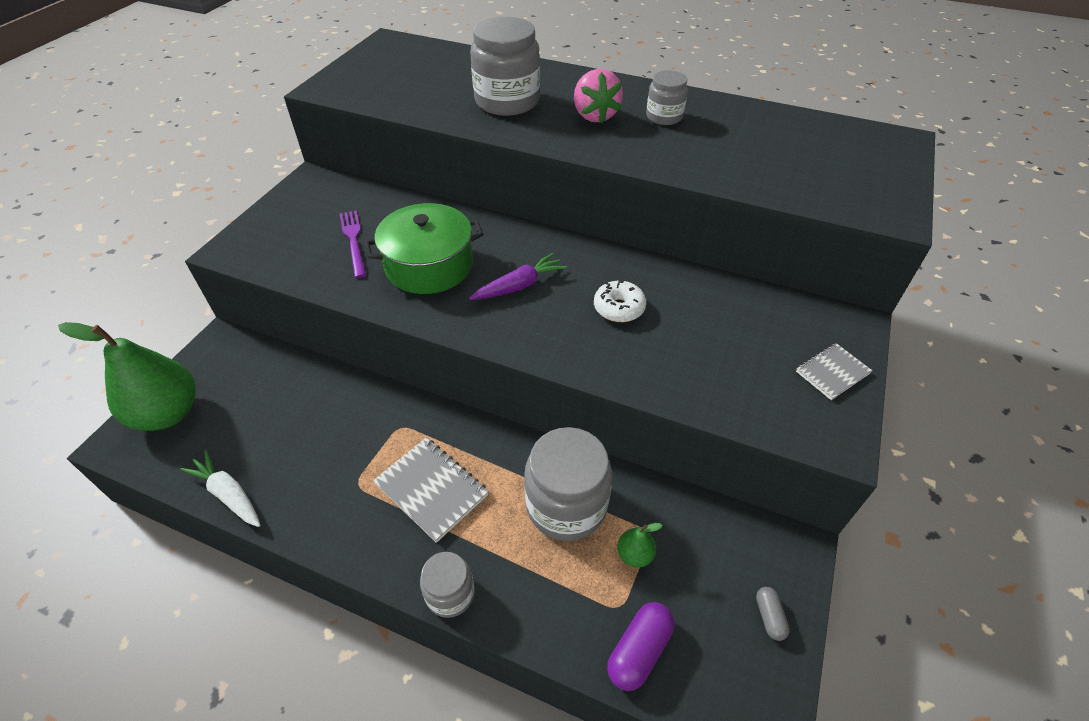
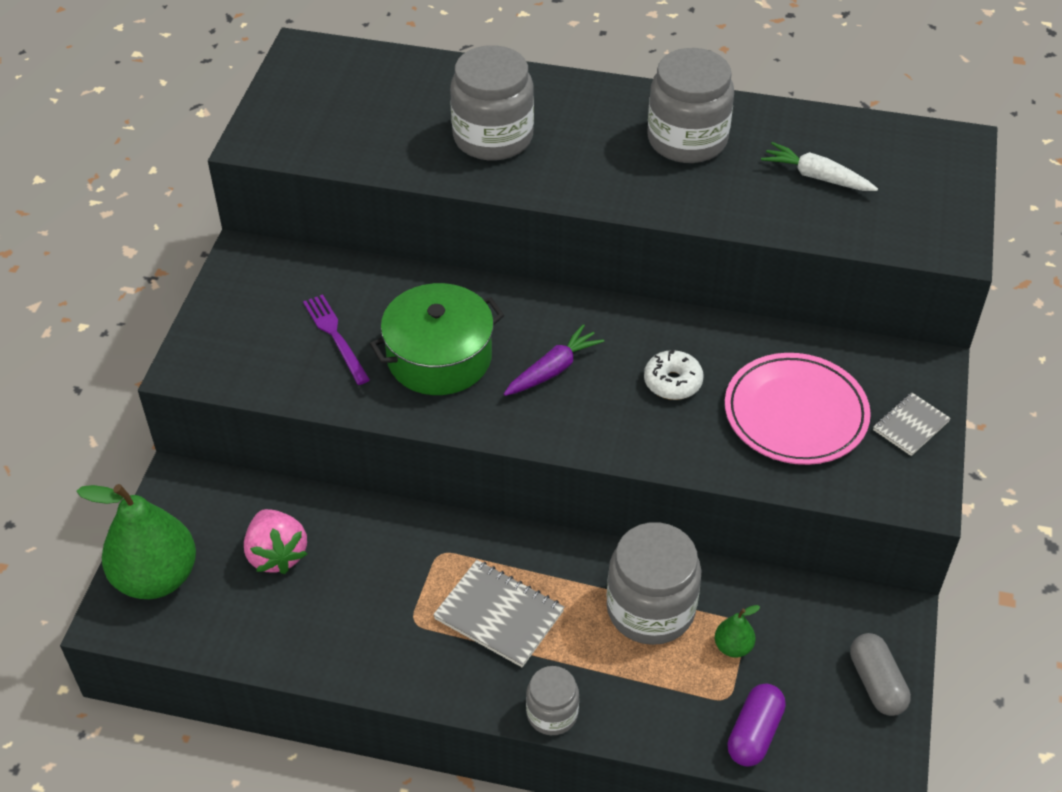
camera: 10 degrees left, 0 degrees up
(228, 494) = (272, 654): white carrot -> white carrot (817, 177)
(595, 116) = (605, 147): pink strawberry -> pink strawberry (277, 555)
(664, 117) = (687, 140): grey jar -> grey jar, size x1.81
(724, 348) = (795, 413): none -> pink plate
(769, 616) = (876, 683): grey capsule -> grey capsule, size x1.72

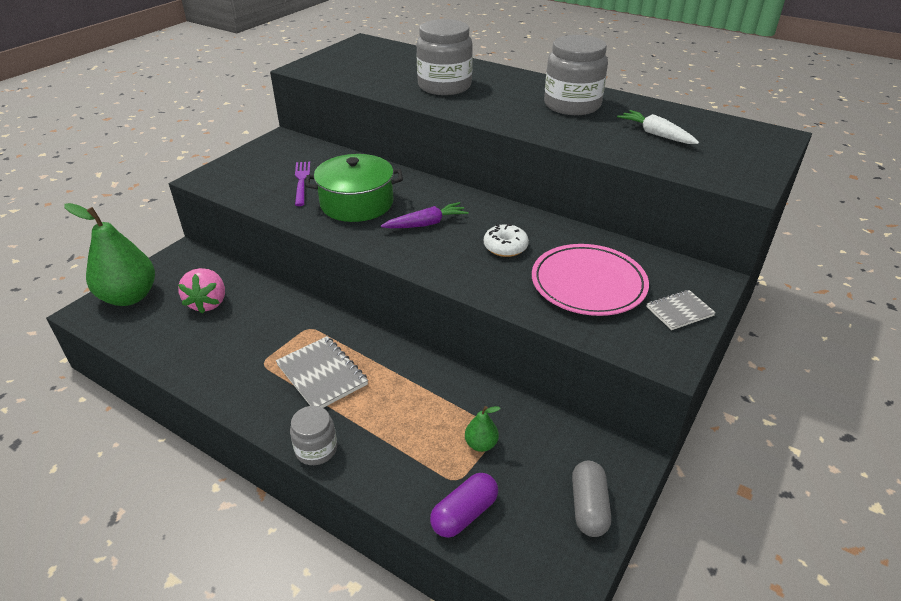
camera: 20 degrees right, 10 degrees down
(650, 609) = (432, 401): grey jar -> none

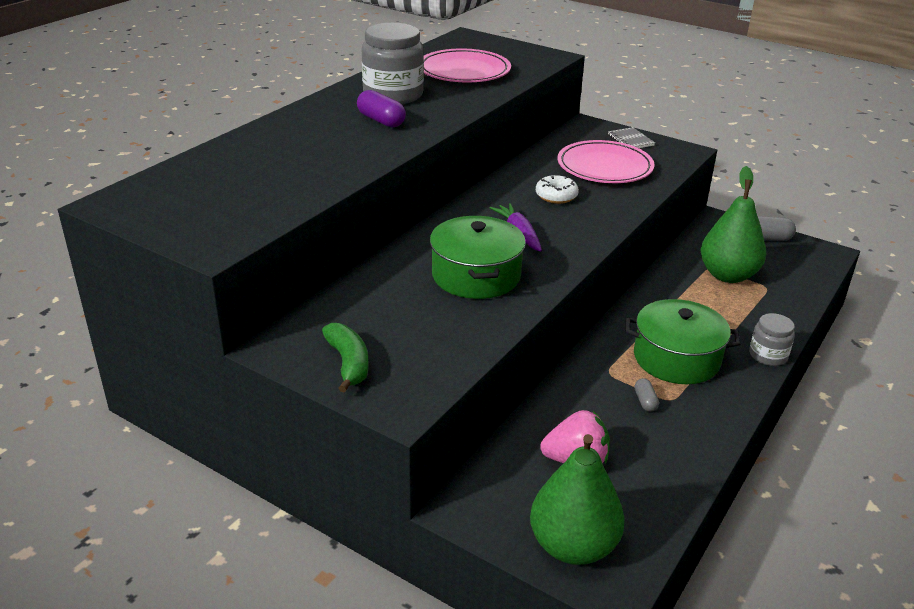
camera: 90 degrees left, 5 degrees down
(257, 160) = (348, 363): none -> green banana
(265, 346) = (645, 401): none -> grey capsule
(301, 181) = (418, 318): purple fork -> none
(322, 375) = (676, 358): grey notebook -> green pot
(444, 86) = (322, 151): grey jar -> none
(464, 513) = (794, 285): purple capsule -> purple capsule (381, 120)
(481, 444) = (728, 275): green pear -> green pear, size x2.32
(656, 134) = (464, 71): white carrot -> pink plate

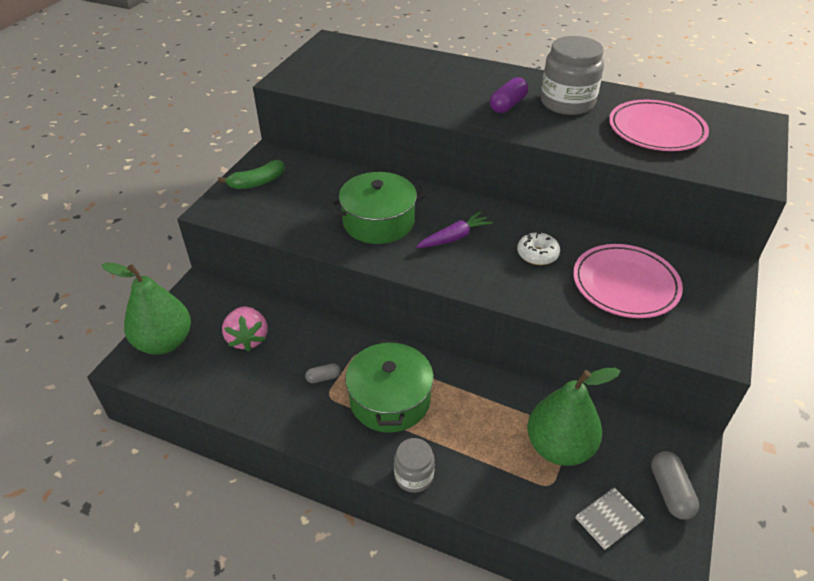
camera: 80 degrees right, 10 degrees up
(630, 140) = (712, 302): grey notebook -> grey notebook (608, 519)

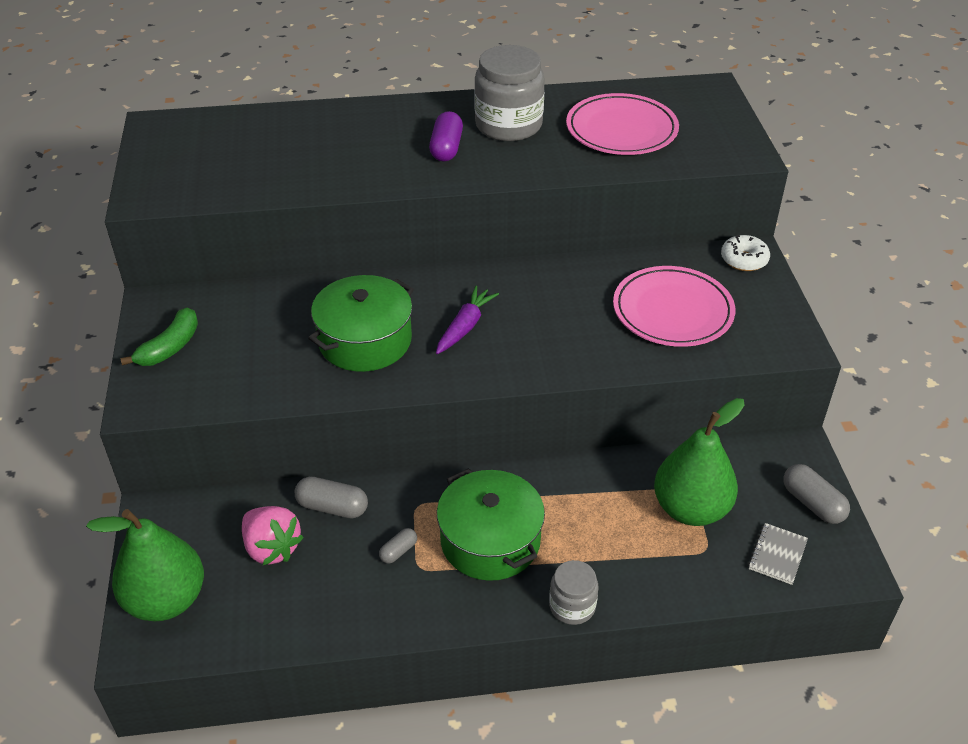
camera: 30 degrees left, 0 degrees up
(304, 329) = (332, 507): none -> grey capsule
(537, 254) = (566, 312): white donut -> white donut (744, 260)

